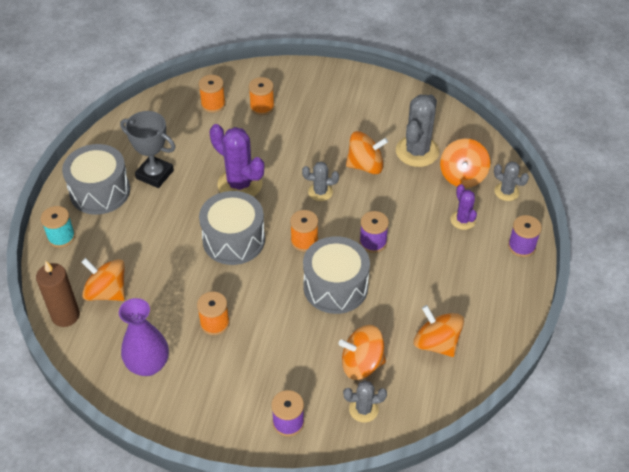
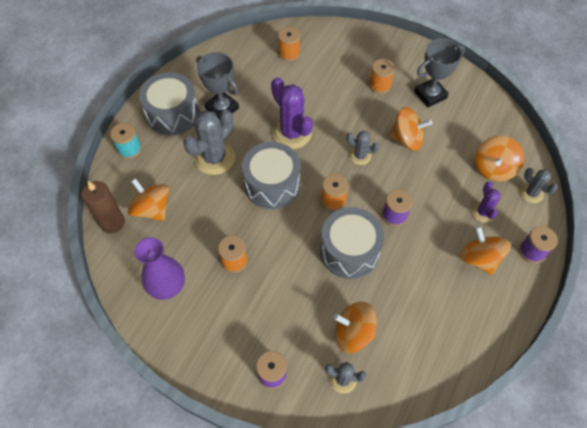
camera: 15 degrees right, 10 degrees up
(262, 107) = (330, 64): orange spool -> orange spool (380, 85)
(378, 117) = (430, 95): none -> grey trophy
(417, 151) = (457, 135): grey cactus -> grey cactus (214, 158)
(436, 343) = (427, 330): orange spinning top -> orange spinning top (479, 258)

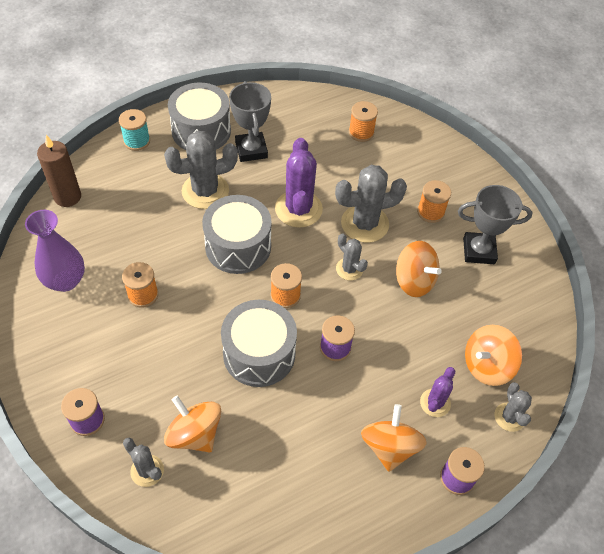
camera: 30 degrees right, 5 degrees down
(152, 209) = (111, 205): orange spinning top -> none
(344, 118) = (364, 224): none -> grey cactus

